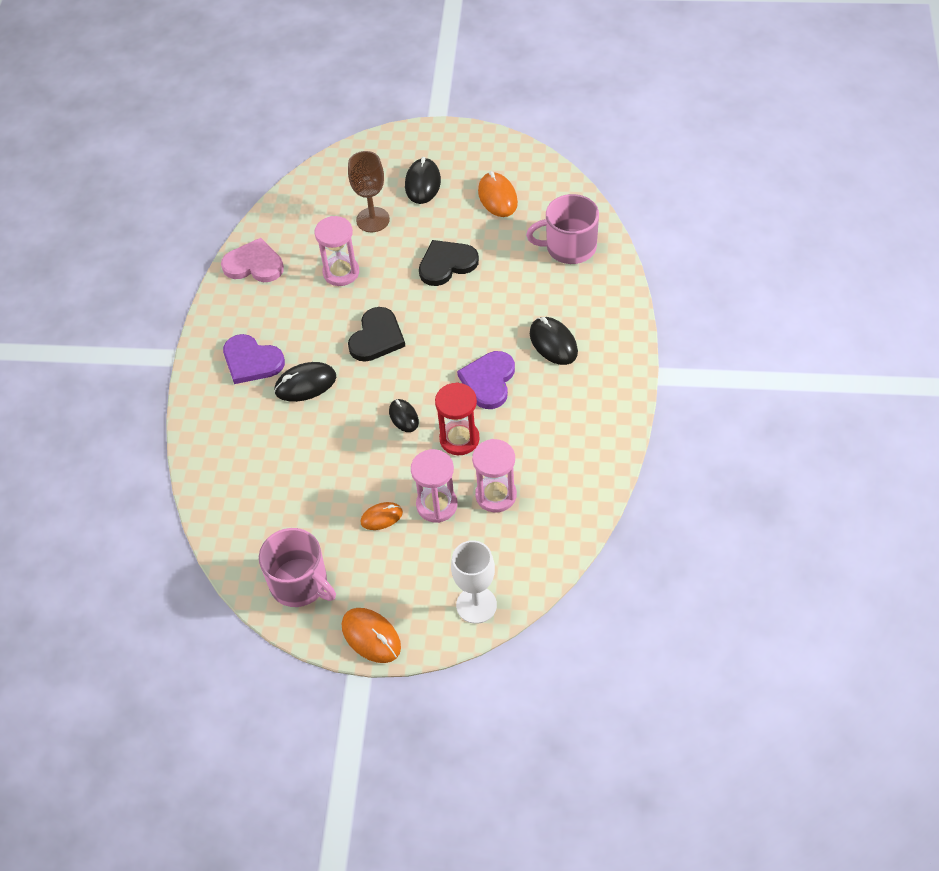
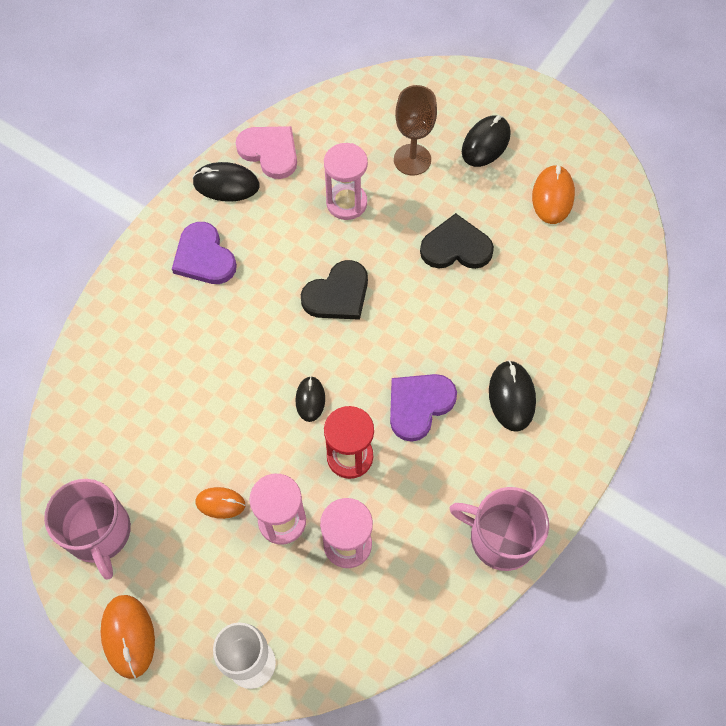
camera: 25 degrees right, 10 degrees up
(305, 384) = (238, 310): black mouse -> black mouse (226, 184)
(569, 247) = (594, 292): pink mug -> pink mug (500, 537)

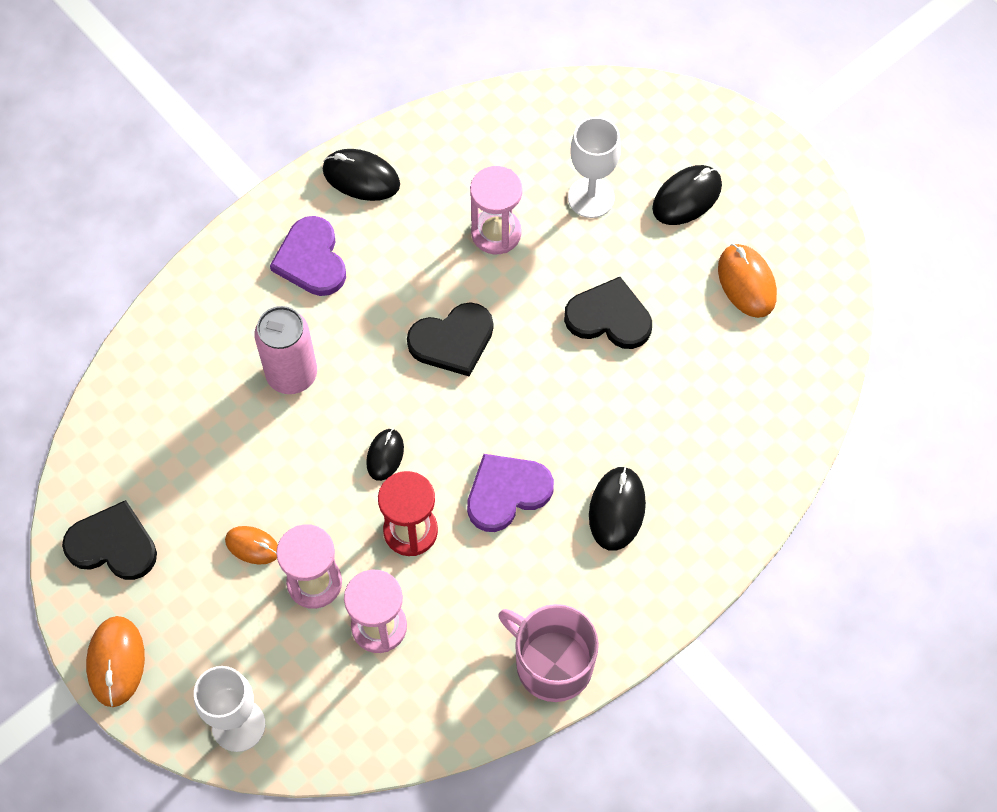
camera: 15 degrees right, 0 degrees up
(99, 533) = (113, 544): pink mug -> black heart
(214, 352) = (292, 374): none -> pink can
(270, 152) = (424, 149): pink heart -> none
(412, 160) = (591, 197): brown goblet -> white goblet
(552, 196) = (746, 282): orange mouse -> orange mouse turned 45 degrees counterclockwise

